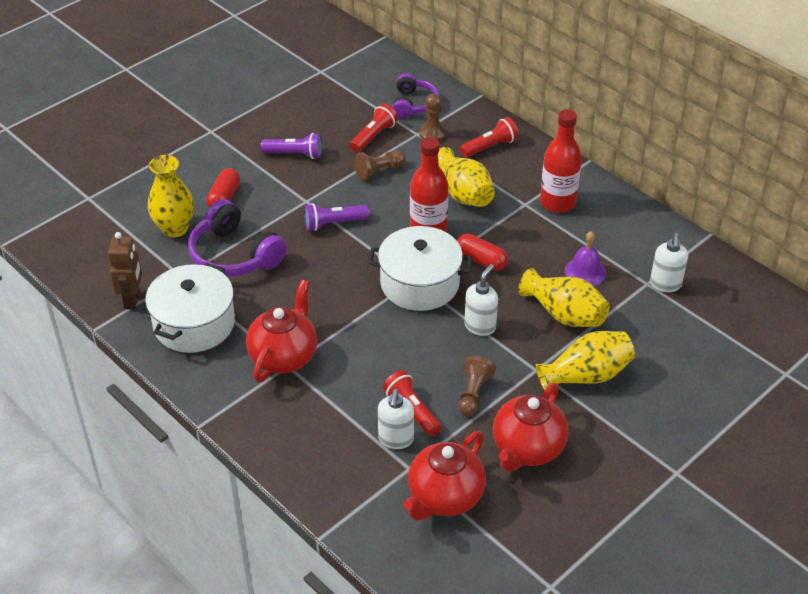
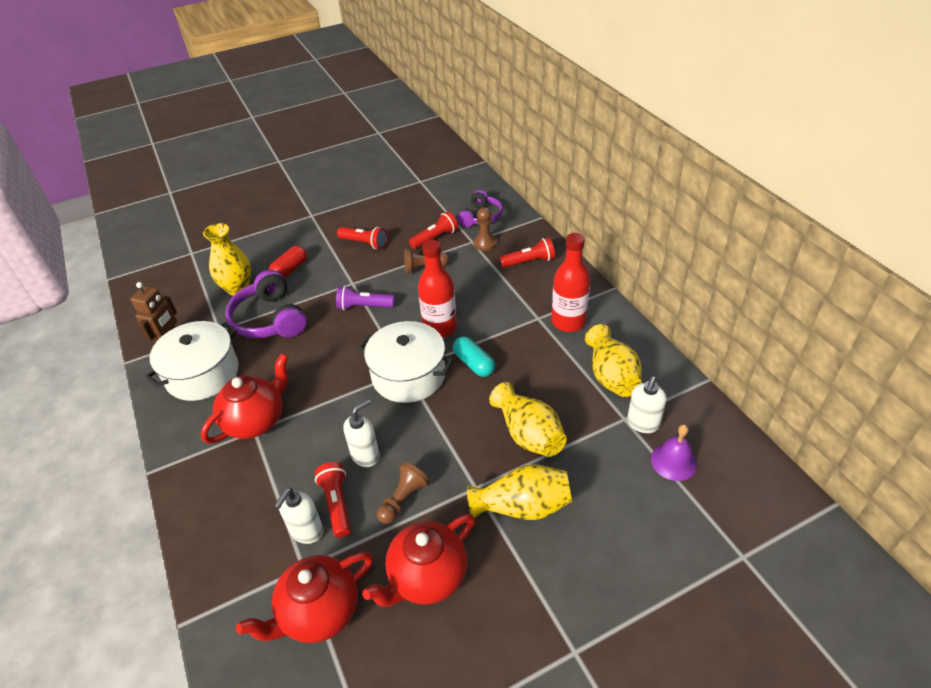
camera: 20 degrees right, 0 degrees up
(295, 154) = (365, 243): purple flashlight -> red flashlight
(463, 194) = (486, 299): yellow vase -> yellow vase (611, 376)
(480, 326) = (443, 429): white soap dispenser -> white soap dispenser (366, 455)
(481, 260) = (474, 363): red capsule -> turquoise capsule
(585, 272) = (567, 394): purple bell -> purple bell (673, 461)

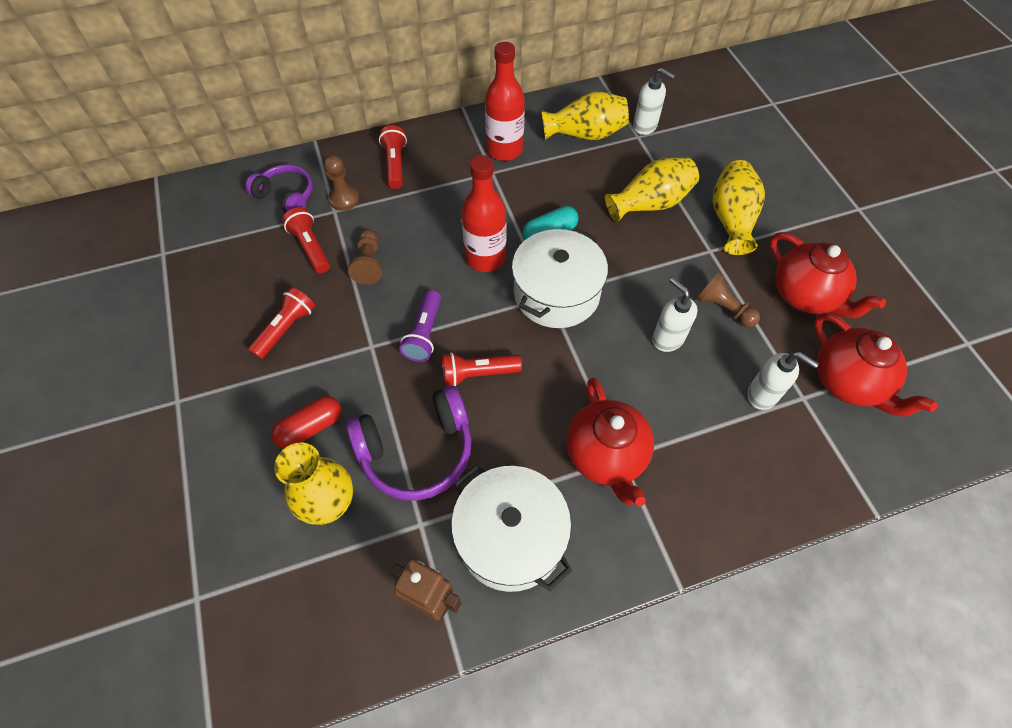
camera: 85 degrees left, 15 degrees up
(256, 420) = (606, 456): red teapot -> red teapot turned 150 degrees counterclockwise
(290, 270) = (310, 428): red capsule -> red capsule turned 75 degrees counterclockwise
(337, 503) = (728, 367): red flashlight -> red flashlight (477, 374)
(673, 461) = (687, 117): purple bell -> none

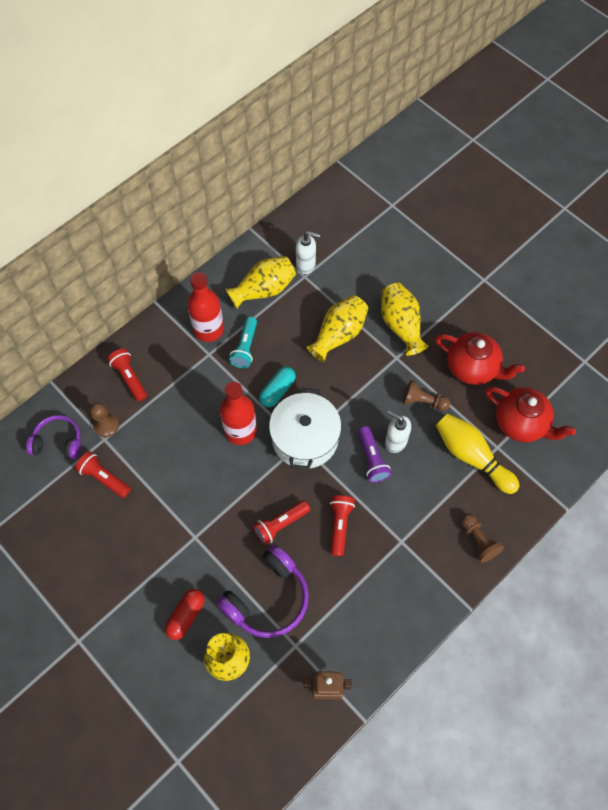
camera: 25 degrees left, 5 degrees up
(286, 328) = (125, 551): red flashlight -> red flashlight (339, 525)
(369, 263) = (157, 472): brown pawn -> brown pawn (478, 540)
(424, 334) = (227, 511): purple flashlight -> purple flashlight (372, 459)
(510, 537) = (356, 626): white pot -> none
(535, 180) = (245, 348): none -> turquoise flashlight
(606, 456) = (391, 545): red teapot -> none
(762, 395) = (471, 456): white soap dispenser -> yellow bowling pin

